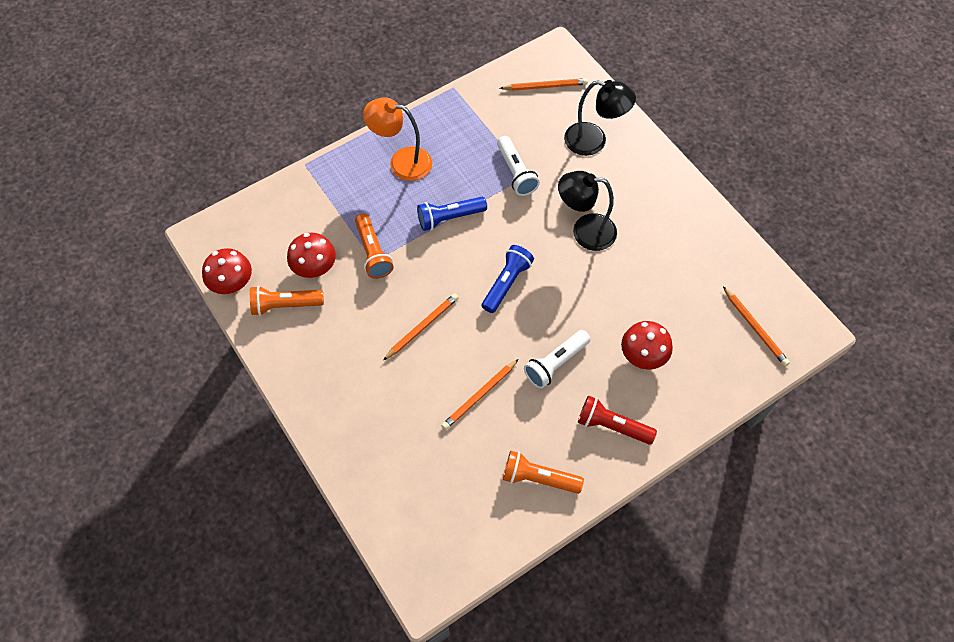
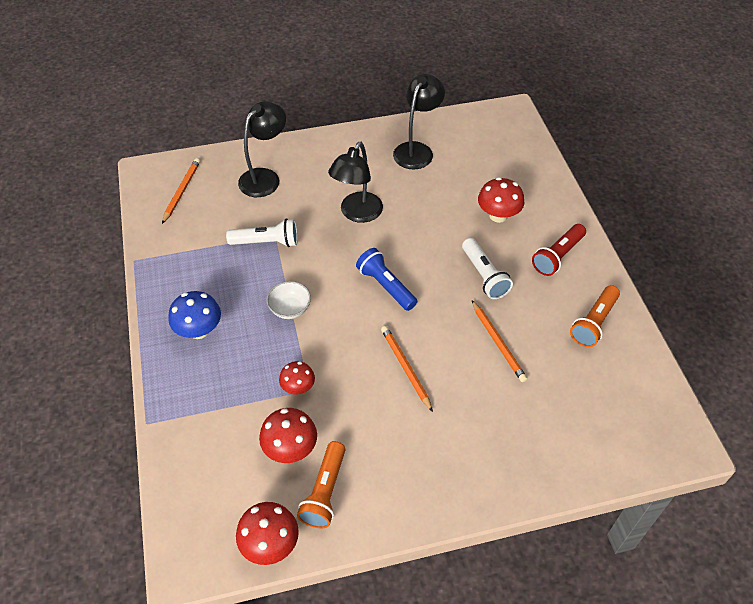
camera: 70 degrees left, 10 degrees down
(373, 253) = (298, 387): orange flashlight -> red mushroom
(401, 162) = (199, 330): orange lamp -> blue mushroom
(449, 218) = (290, 309): blue flashlight -> white bowl
(699, 255) = (417, 150): none -> black lamp
(755, 328) = (497, 141): orange pencil -> none

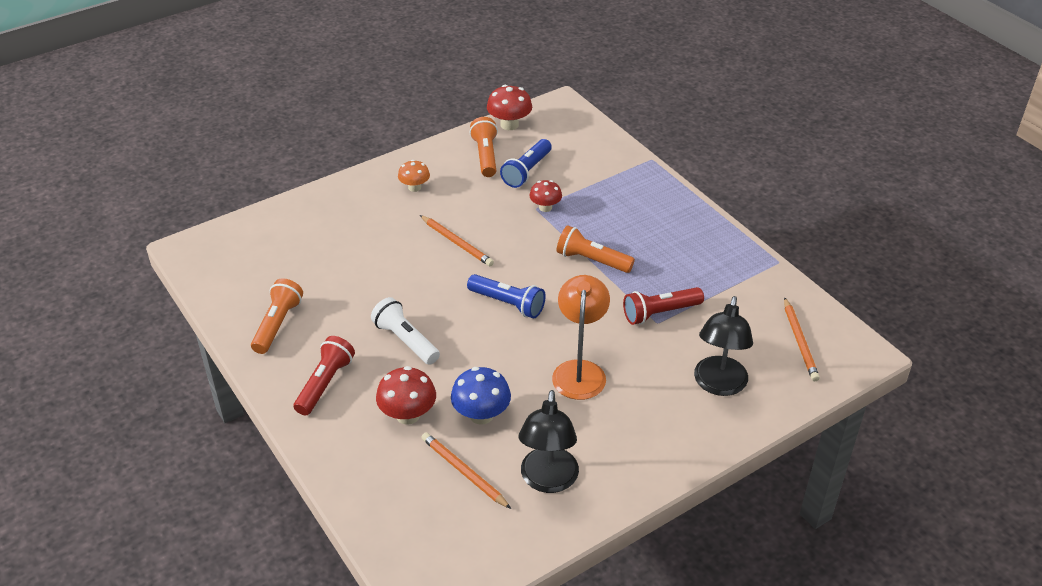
camera: 160 degrees right, 10 degrees down
(199, 330) = (663, 224): blue mushroom -> blue mushroom (481, 415)
(266, 242) = (660, 313): white flashlight -> red flashlight
(290, 309) = (592, 260): white bowl -> orange flashlight
(290, 448) = (527, 171): red mushroom -> blue flashlight
(357, 214) = (579, 371): black lamp -> orange lamp
(424, 463) = (414, 187): none -> orange mushroom
(497, 342) = (375, 283): orange pencil -> orange pencil (464, 472)

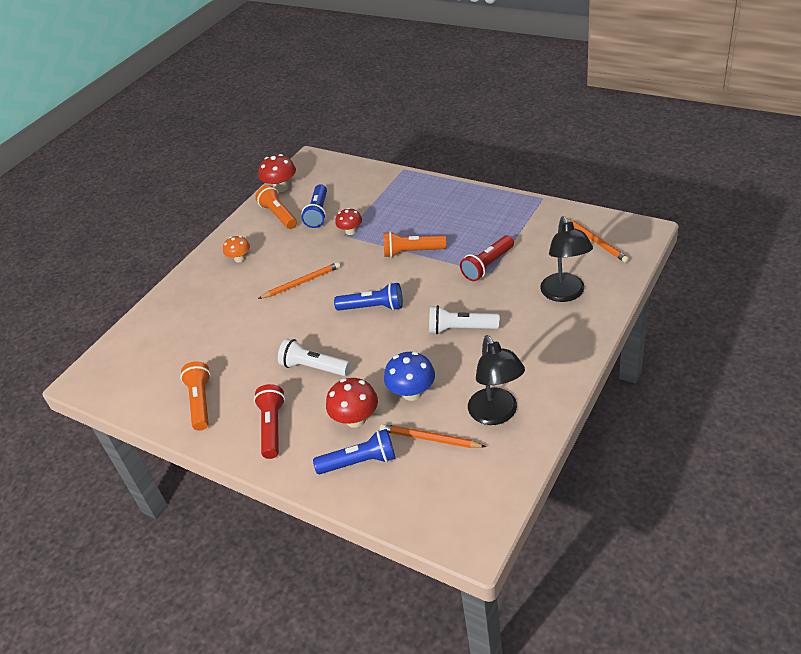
camera: 20 degrees left, 0 degrees up
(381, 461) = (359, 462): none -> blue flashlight
(456, 242) = (301, 283): orange pencil -> orange pencil turned 45 degrees counterclockwise
(579, 371) = (461, 329): orange lamp -> white flashlight

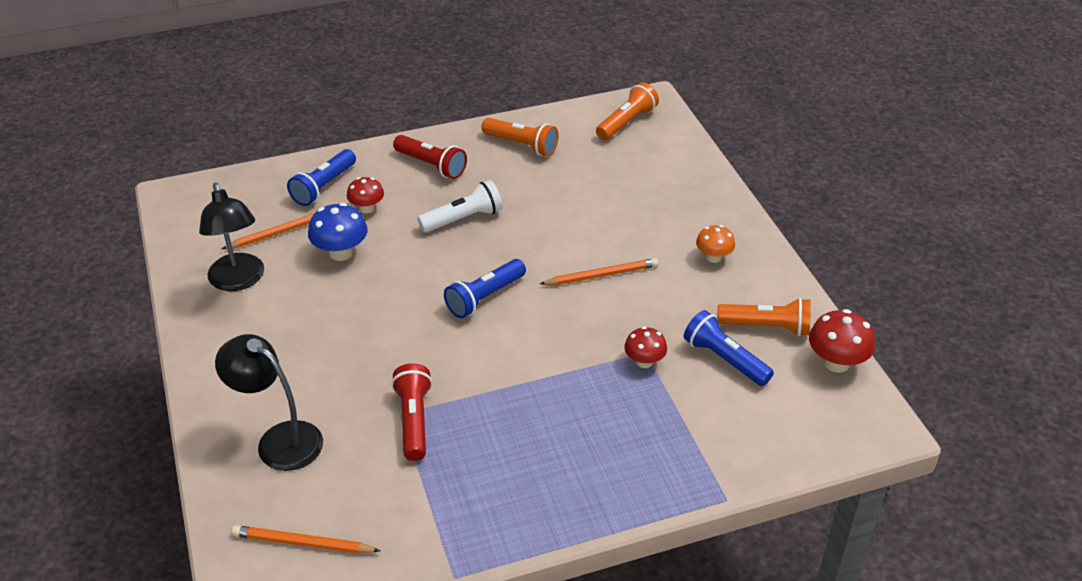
camera: 125 degrees right, 0 degrees up
(301, 283) = (601, 275): orange pencil -> orange pencil turned 120 degrees counterclockwise
(356, 419) = (367, 208): red mushroom -> red mushroom, size x0.66
(412, 252) = (529, 382): orange flashlight -> orange flashlight (626, 122)
(461, 329) = (360, 332): white flashlight -> none
(497, 414) = (239, 281): black lamp -> black lamp turned 135 degrees counterclockwise

